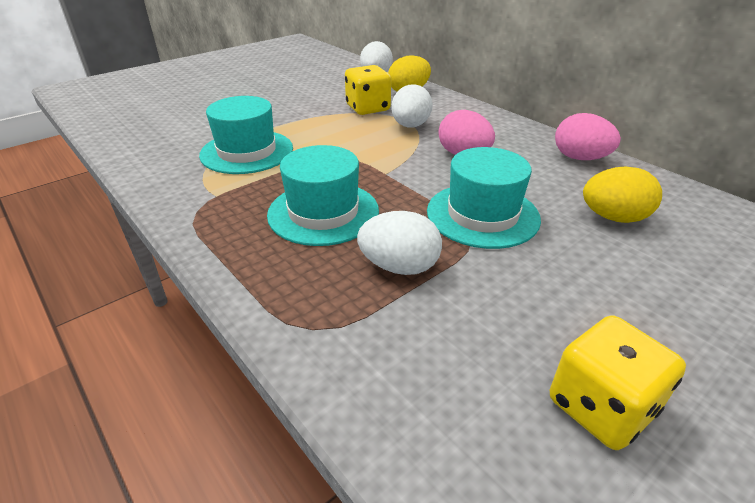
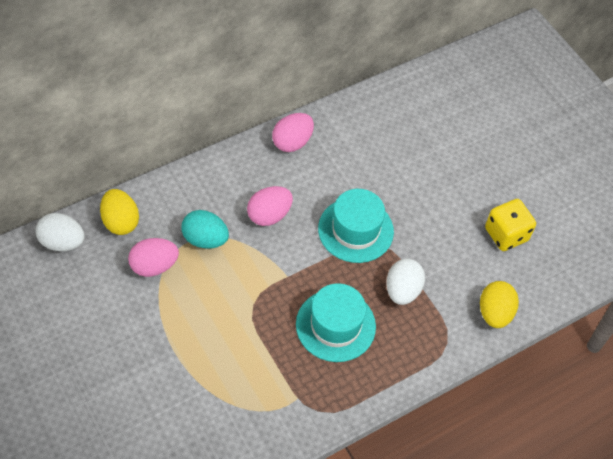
camera: 85 degrees left, 20 degrees up
(247, 152) = (226, 376): turquoise hat -> none
(368, 108) = (154, 266): yellow dice -> pink egg
(410, 126) = (205, 239): white egg -> turquoise egg
(613, 217) = (371, 160): yellow egg -> yellow egg (494, 313)

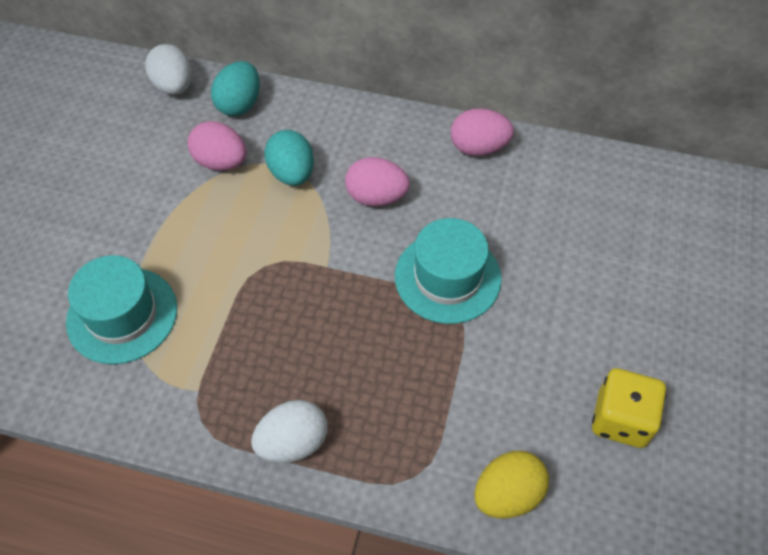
camera: 50 degrees right, 0 degrees up
(120, 221) = (239, 104): yellow egg -> turquoise egg
(335, 325) = (317, 353): turquoise hat -> turquoise hat (122, 315)
(402, 290) = (427, 378): white egg -> white egg (293, 442)

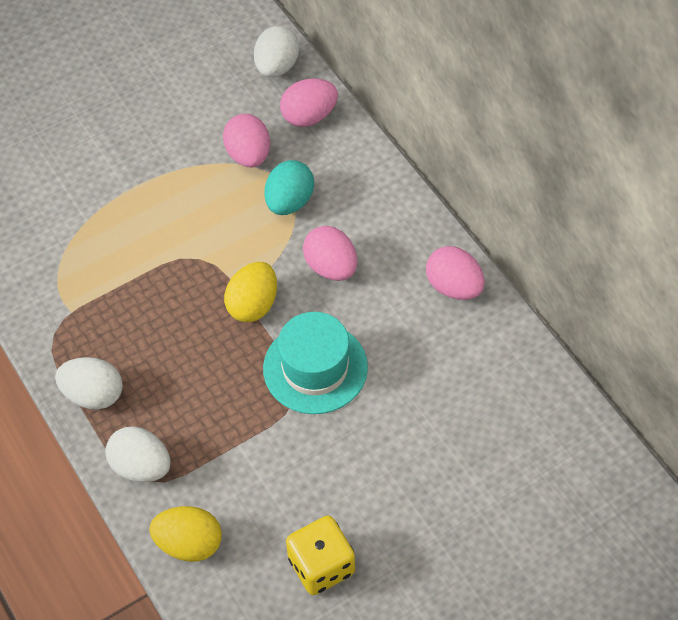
camera: 45 degrees right, 0 degrees up
(122, 315) = (75, 222): turquoise hat -> none
(239, 104) = (309, 116): turquoise egg -> pink egg
(348, 268) = (253, 305): none -> yellow egg
(399, 466) = (141, 466): none -> white egg

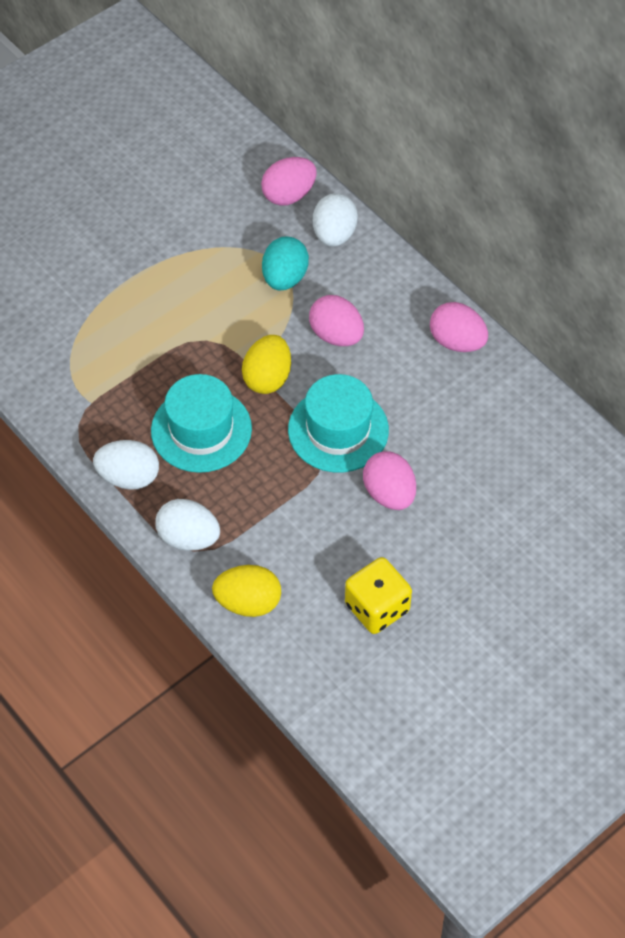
camera: 10 degrees left, 0 degrees up
(176, 352) = (201, 430): none -> turquoise hat
(249, 155) = (236, 237): pink egg -> pink egg (389, 494)
(277, 67) = (248, 150): white egg -> white egg (334, 235)

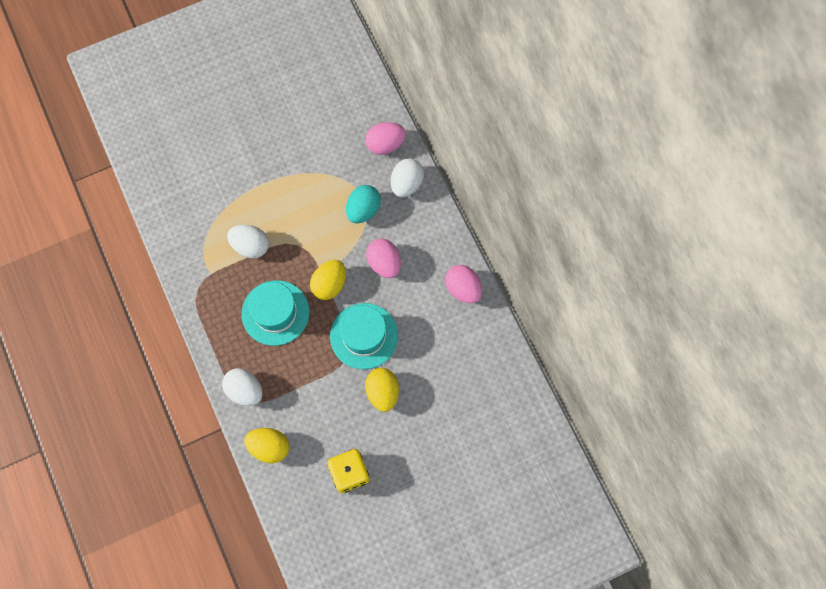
camera: 15 degrees right, 15 degrees up
(129, 477) = (219, 336): white egg -> white egg (250, 246)
(389, 494) = (382, 392): pink egg -> yellow egg

